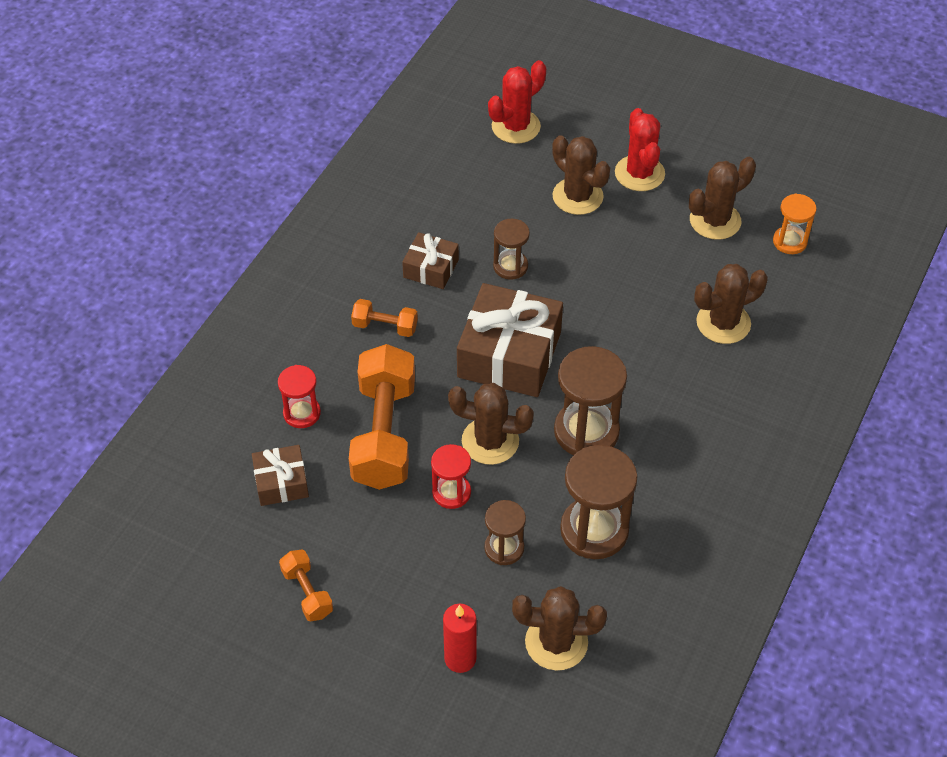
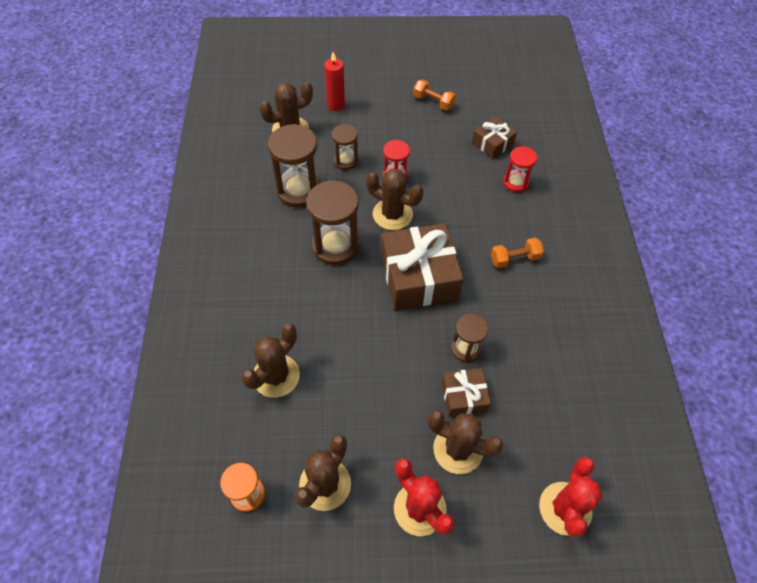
camera: 150 degrees right, 5 degrees up
(384, 434) = (458, 192): orange dumbbell -> none
(431, 268) = (520, 318): brown gift -> brown gift (463, 396)
(490, 441) = (392, 214): brown cactus -> brown cactus turned 45 degrees clockwise

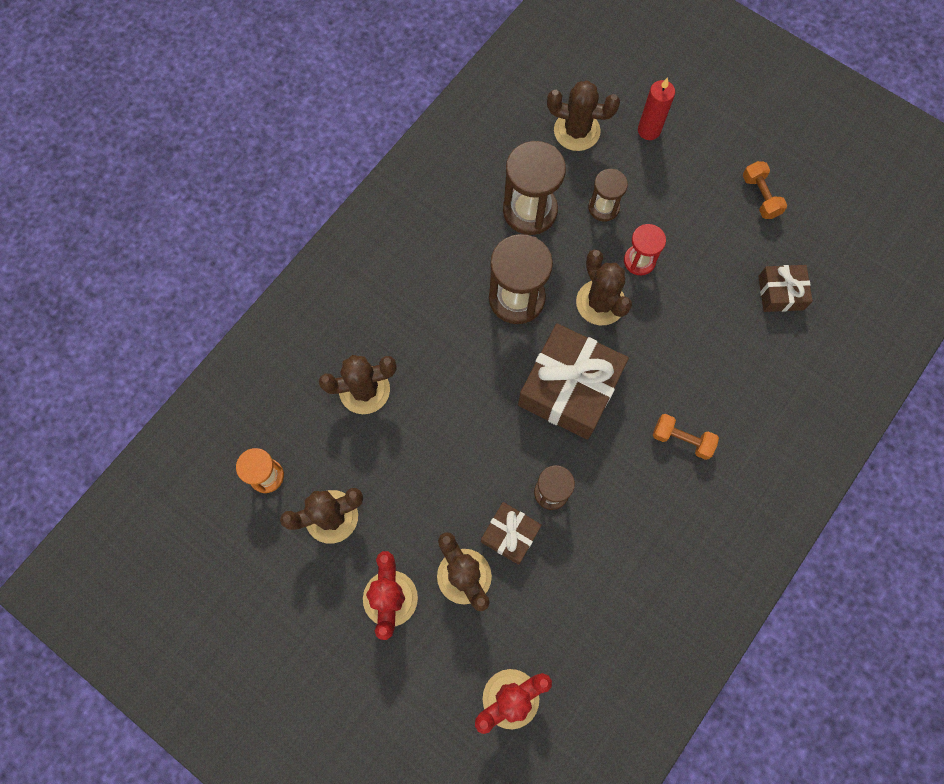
camera: 40 degrees right, 15 degrees up
(515, 183) = (762, 357): red hourglass -> none

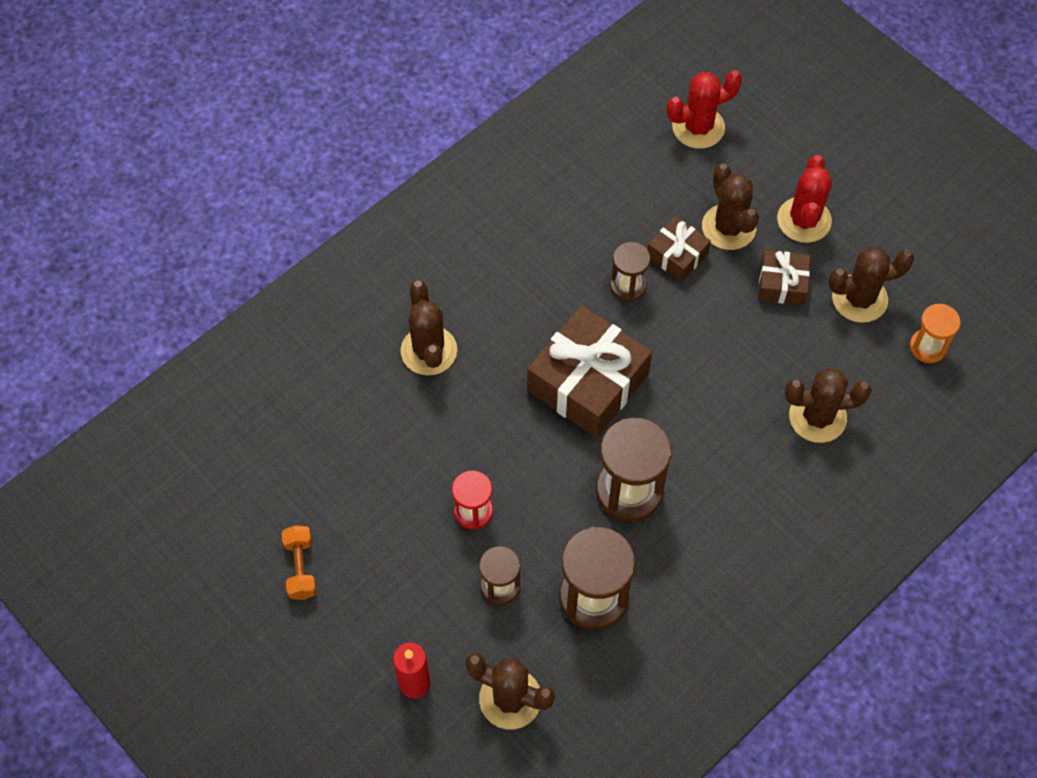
camera: 170 degrees left, 10 degrees down
(600, 302) = (531, 470): brown cactus -> brown cactus (429, 351)
(682, 439) = (479, 313): orange dumbbell -> none
(780, 293) = (319, 447): brown gift -> brown gift (782, 284)

